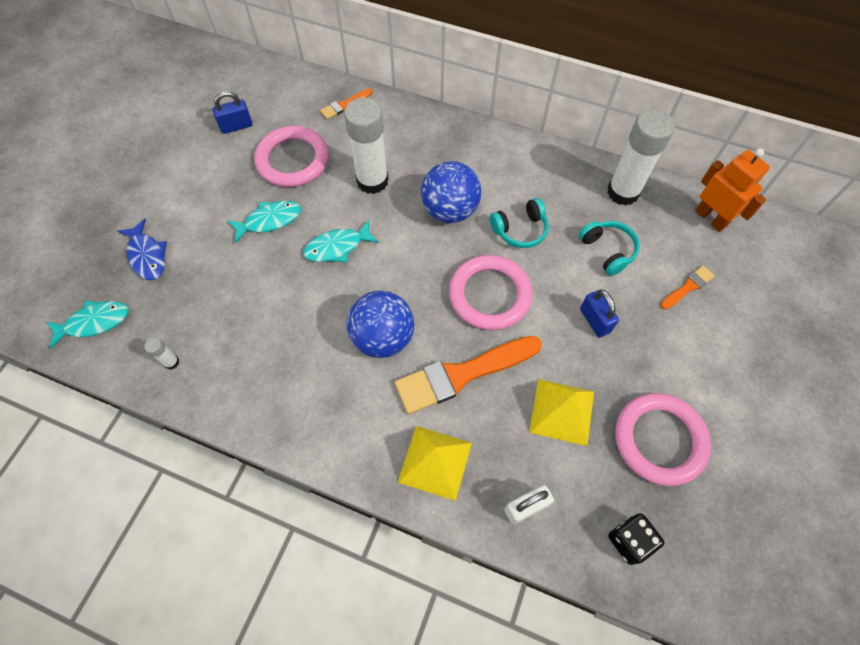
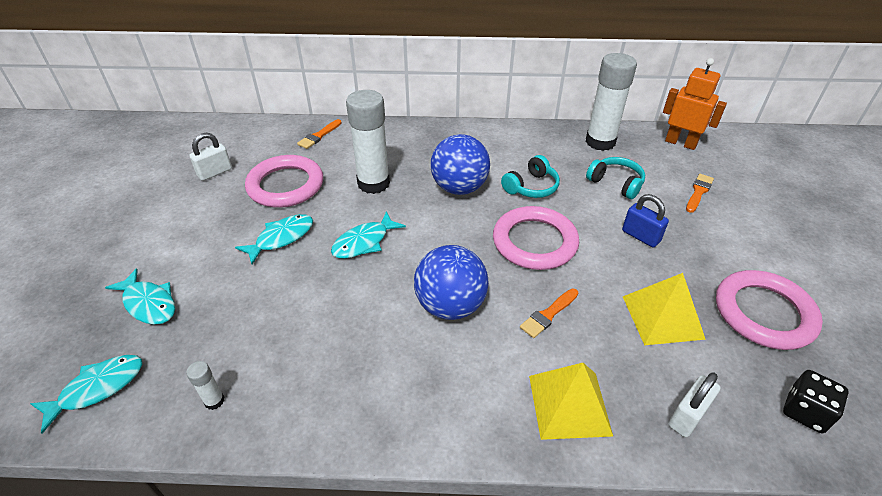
camera: 20 degrees left, 20 degrees down
(147, 256) = (149, 303): blue fish -> turquoise fish
(236, 126) = (215, 172): blue padlock -> white padlock
(462, 374) = (548, 314): orange brush -> orange brush, size x0.47

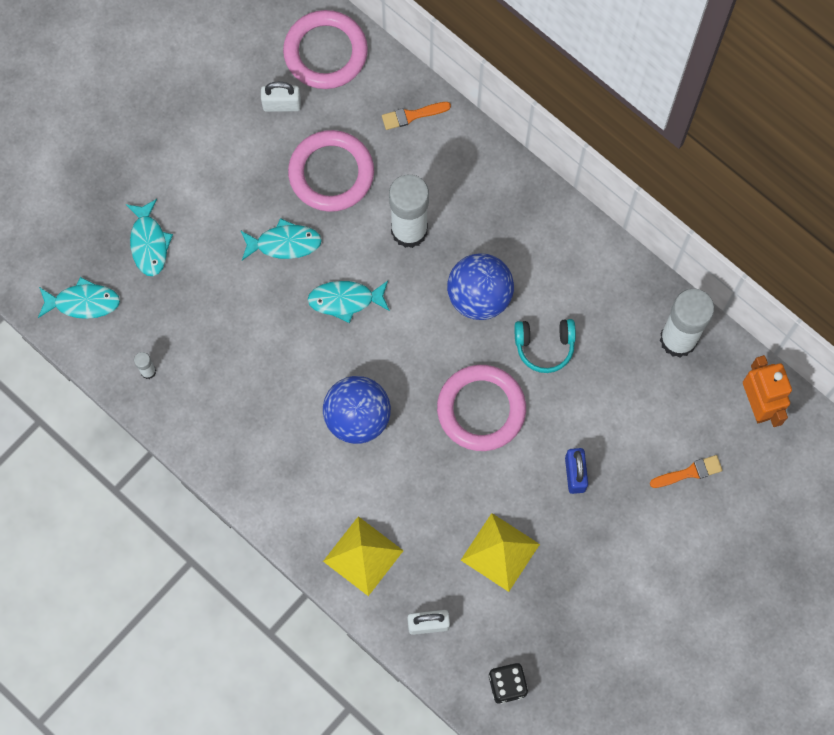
camera: 40 degrees right, 30 degrees up
(548, 314) = (420, 482): orange brush -> none
(615, 183) = (626, 403): turquoise headphones -> none
(763, 313) = (578, 611): pink ring -> pink ring (325, 52)

